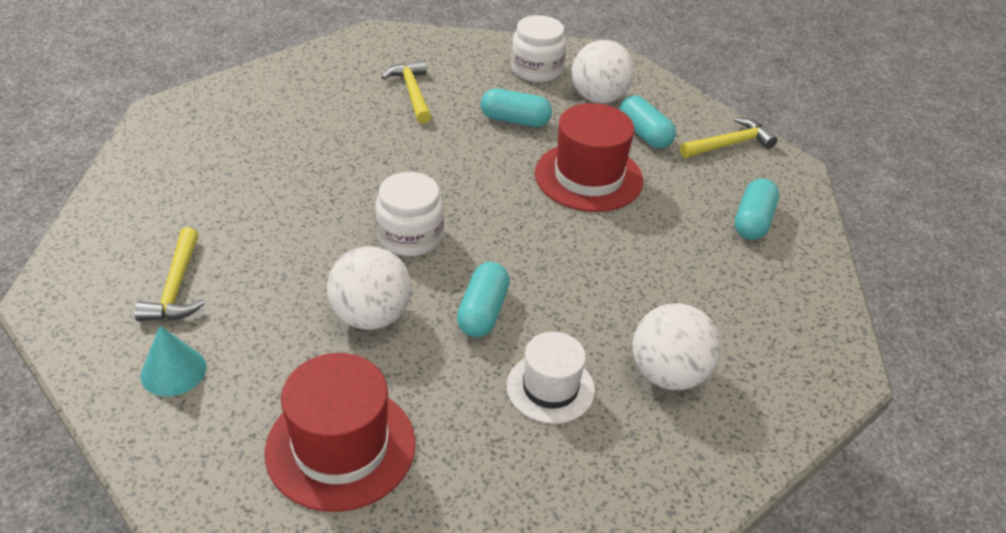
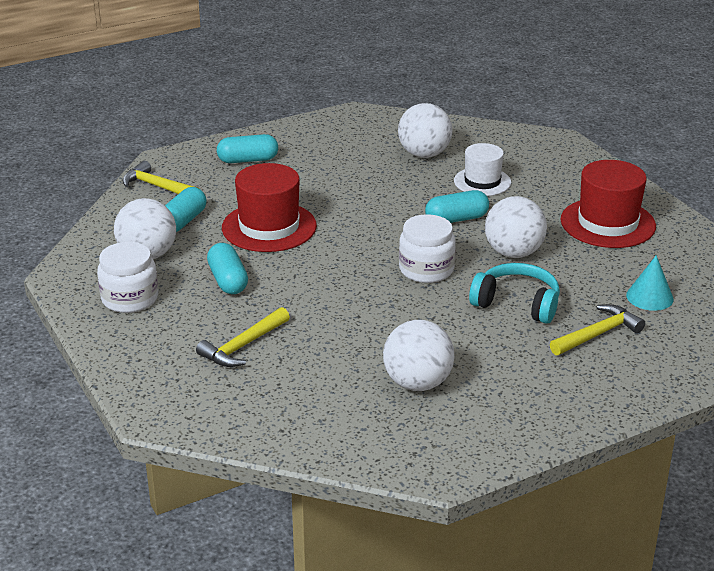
camera: 120 degrees left, 10 degrees down
(260, 148) = (417, 383): none -> white ball
(286, 263) = (517, 304): none -> turquoise headphones

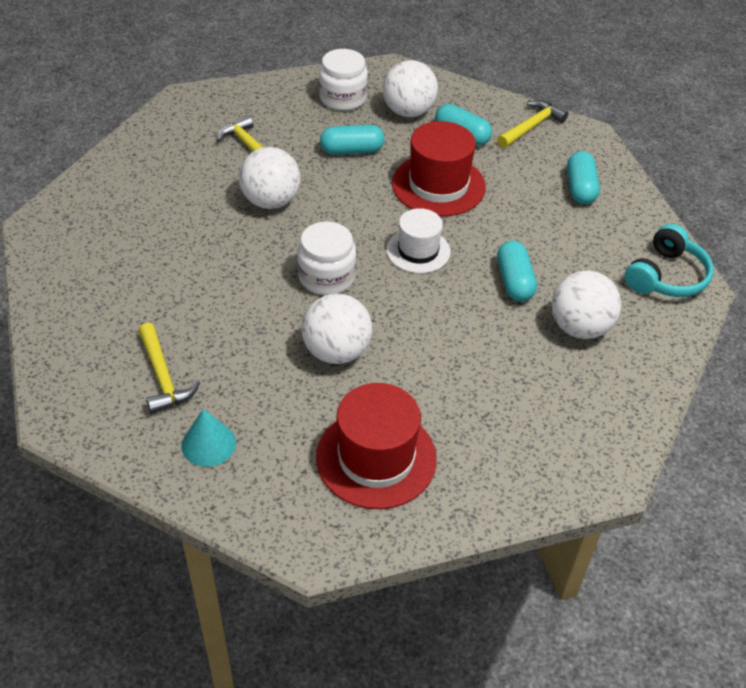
camera: 100 degrees right, 15 degrees up
(417, 383) = (151, 235): white ball -> white ball (271, 201)
(456, 219) = (420, 321): turquoise capsule -> turquoise capsule (514, 281)
(482, 182) = (502, 364): white hat -> white hat (418, 251)
(517, 304) = (241, 329): turquoise headphones -> turquoise headphones (666, 276)

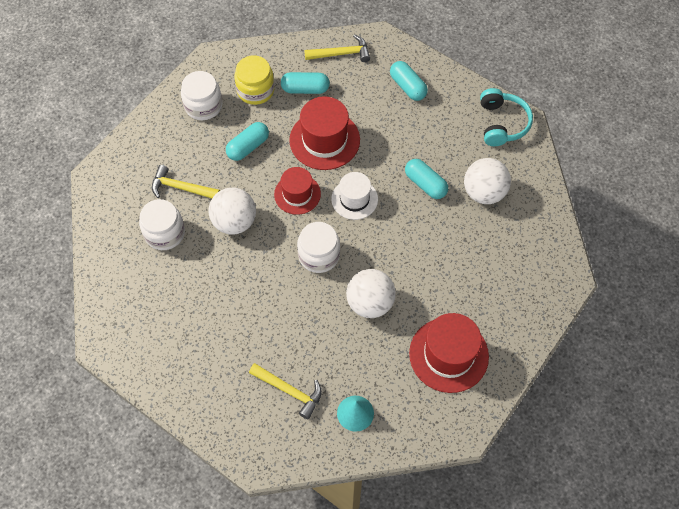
camera: 35 degrees left, 15 degrees up
(194, 173) = (164, 233): none -> white jar
(360, 213) = (297, 194): none -> red hat
(408, 111) = (255, 90): white ball -> yellow jar
(531, 126) = (341, 54): yellow hammer -> yellow hammer turned 75 degrees clockwise

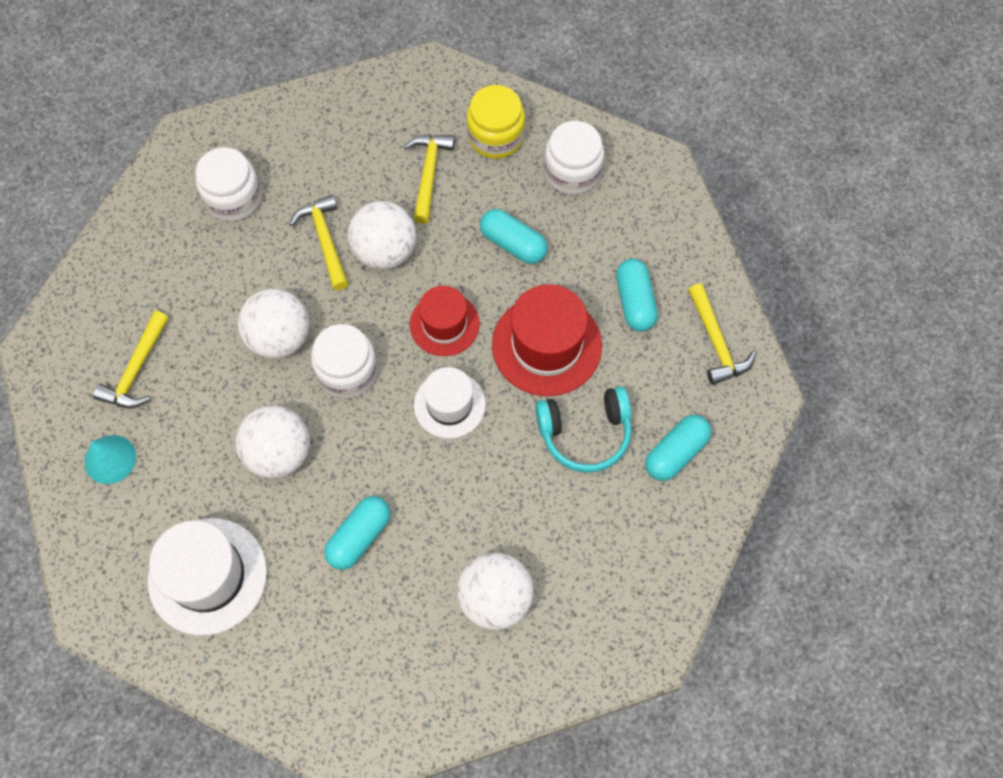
camera: 80 degrees right, 5 degrees up
(164, 233) = (354, 170): white jar -> white jar (233, 197)
(216, 258) = (325, 240): none -> yellow hammer
(255, 90) = (616, 234): yellow jar -> yellow jar (496, 136)
(285, 294) = (280, 337): none -> white ball
(425, 184) = (495, 505): turquoise capsule -> turquoise capsule (359, 537)
(448, 355) = (207, 576): red hat -> white hat
(502, 123) = (636, 614): turquoise headphones -> turquoise headphones (585, 433)

